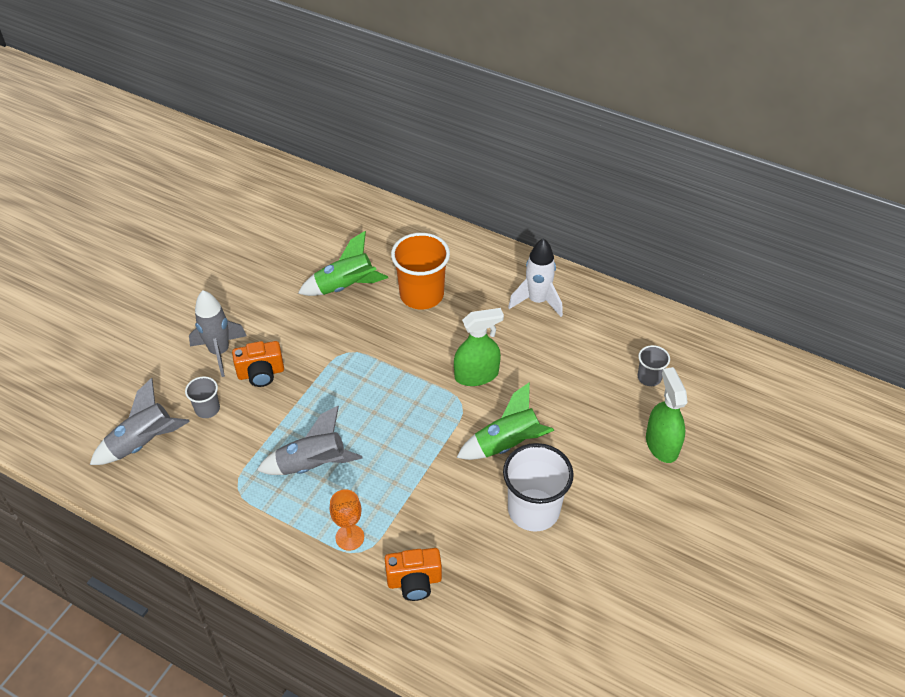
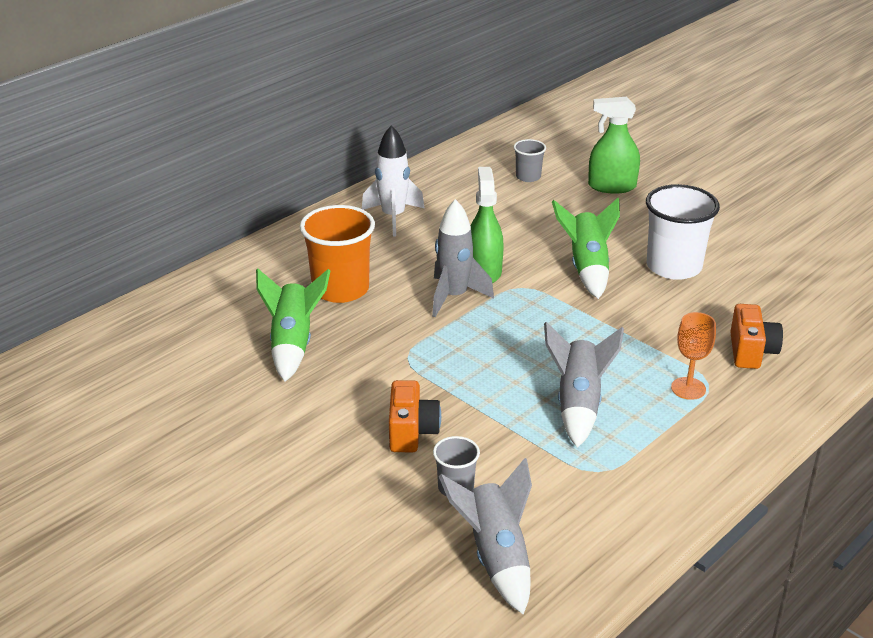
camera: 75 degrees left, 15 degrees down
(220, 352) = (355, 467): grey rocket -> grey rocket (454, 297)

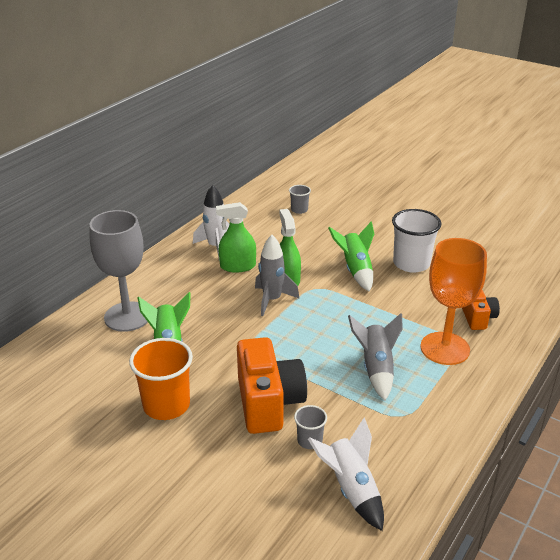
camera: 10 degrees left, 0 degrees up
(246, 298) = (127, 316): none -> grey goblet
(340, 289) = (192, 302): orange cup -> orange cup (166, 405)
(412, 432) = (268, 403): orange camera -> orange camera, size x1.81
(496, 557) = (351, 489): grey rocket -> white rocket
(612, 186) = (356, 211): green spray bottle -> green spray bottle (237, 266)
(688, 388) = (445, 348): orange goblet -> orange goblet, size x2.10

